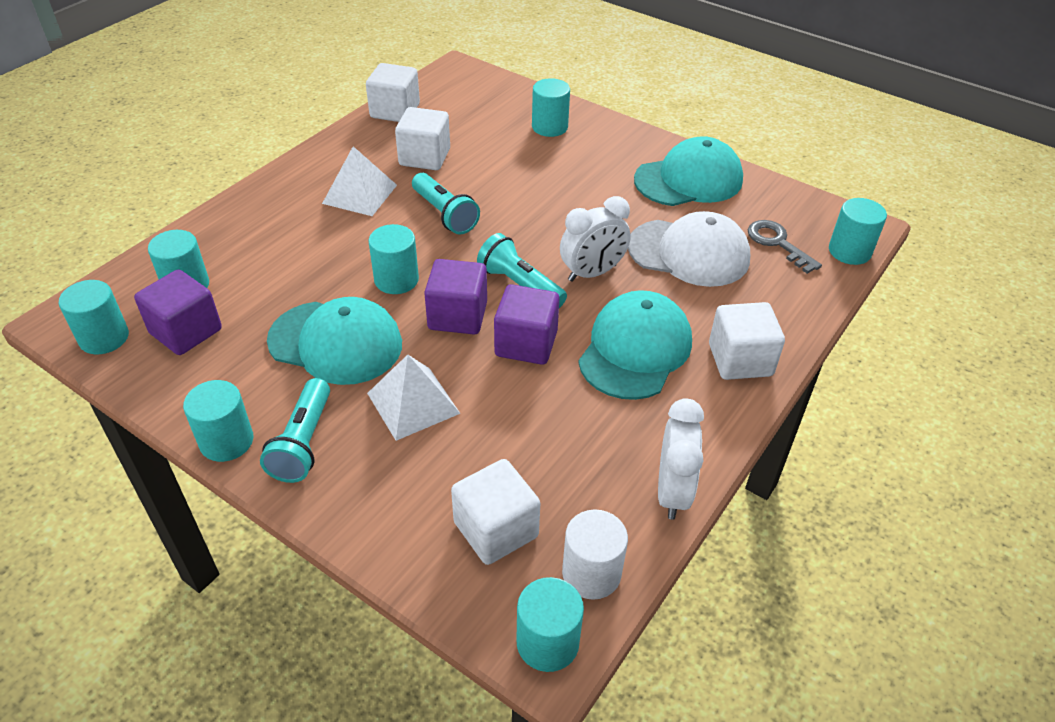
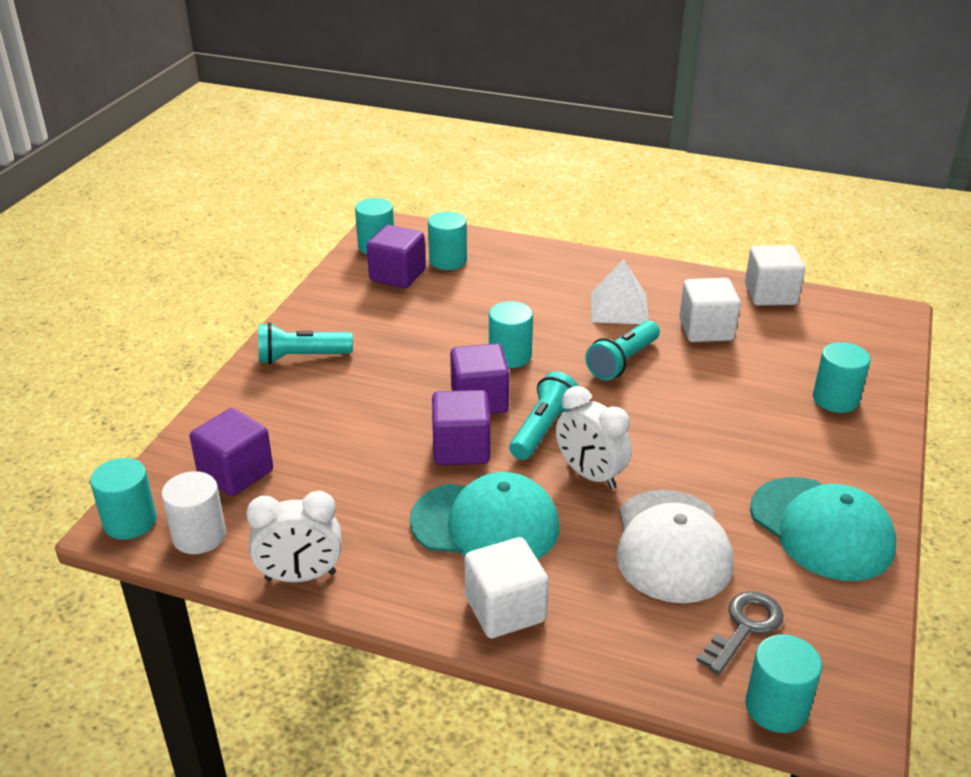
camera: 75 degrees right, 10 degrees down
(226, 441) = (293, 324): turquoise cylinder -> none
(336, 342) = (415, 344): turquoise cap -> none
(413, 403) = (361, 400): white pyramid -> none
(496, 529) = (235, 473): white cube -> purple cube

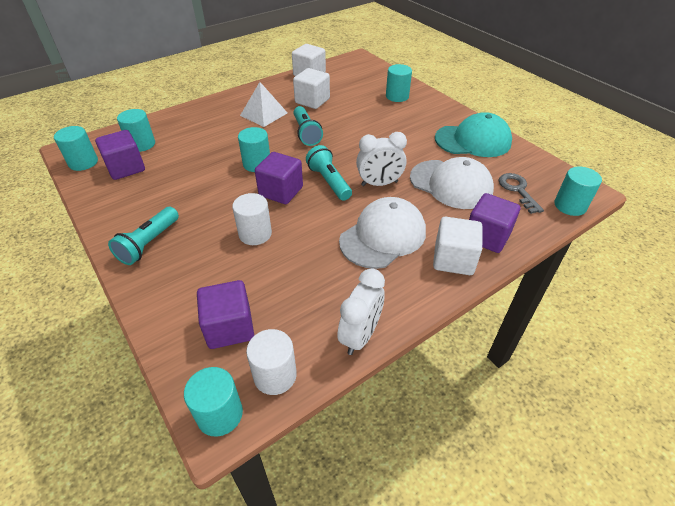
camera: 55 degrees left, 10 degrees up
(385, 419) = (255, 234): none -> white cylinder
(461, 449) = (313, 217): purple cube -> purple cube (487, 236)
(485, 524) = (383, 236): turquoise cap -> white cap

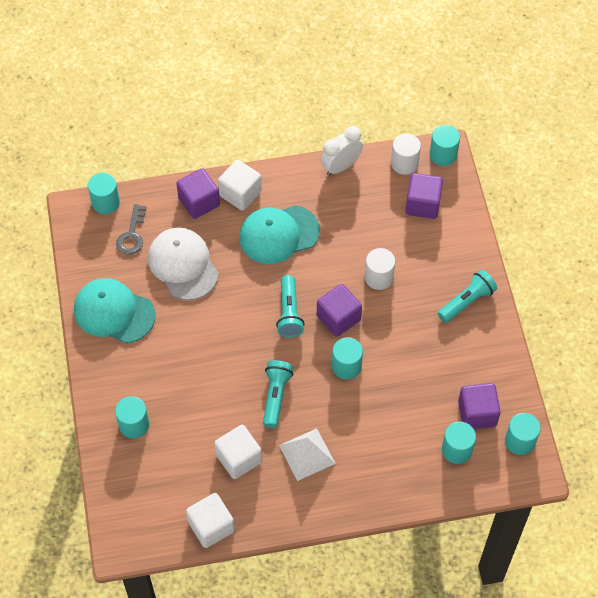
camera: 155 degrees left, 15 degrees up
(379, 184) = (245, 291): white clock -> none
(383, 236) = (278, 234): white cap -> turquoise cap

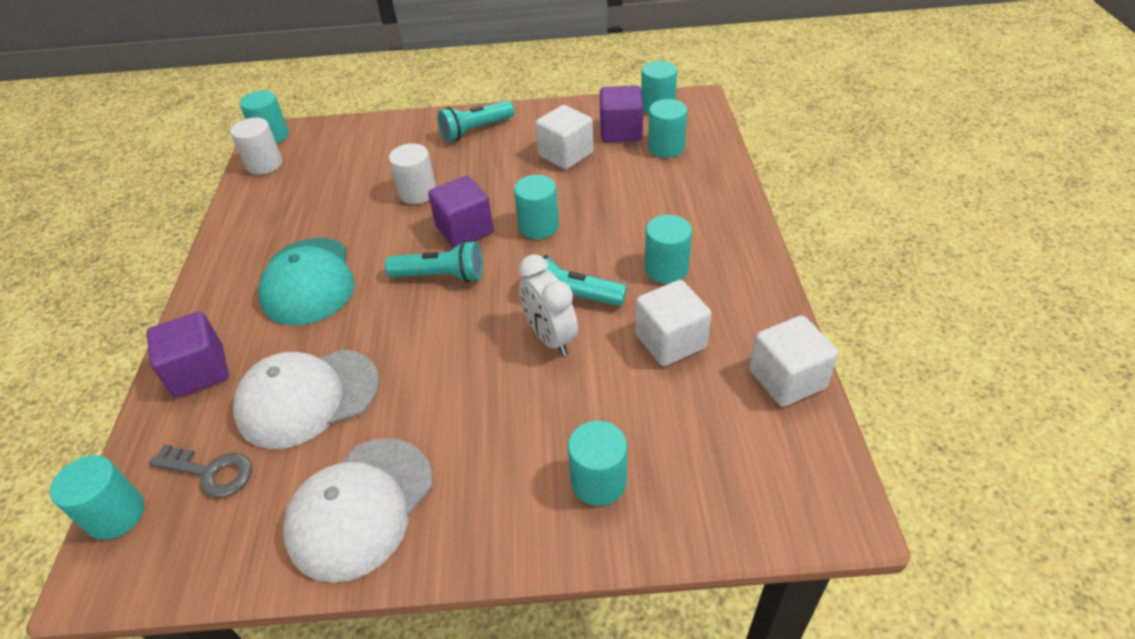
camera: 80 degrees left, 15 degrees down
(114, 312) = (360, 507): turquoise cap -> white cap
(240, 193) = (214, 320): white cube -> white cube (565, 155)
(307, 454) = (666, 269): white pyramid -> turquoise cylinder
(341, 166) = (234, 216): white clock -> white clock (550, 337)
(423, 204) = (331, 154): purple cube -> none
(466, 301) = (475, 130): turquoise flashlight -> turquoise flashlight turned 90 degrees counterclockwise

